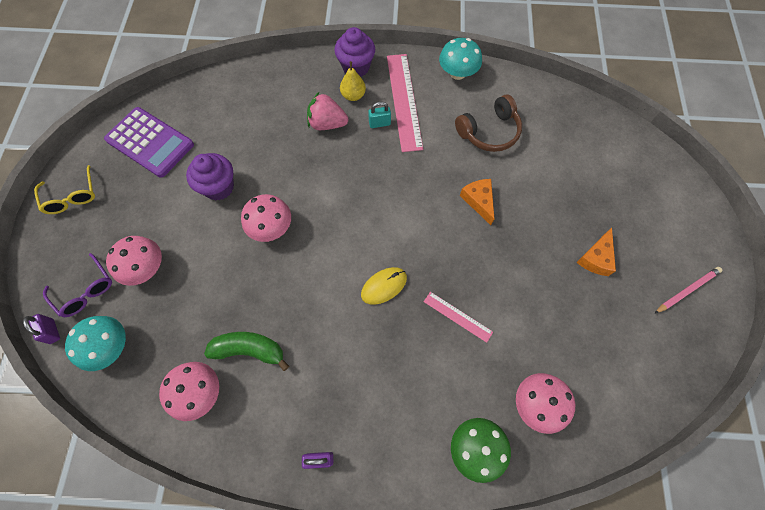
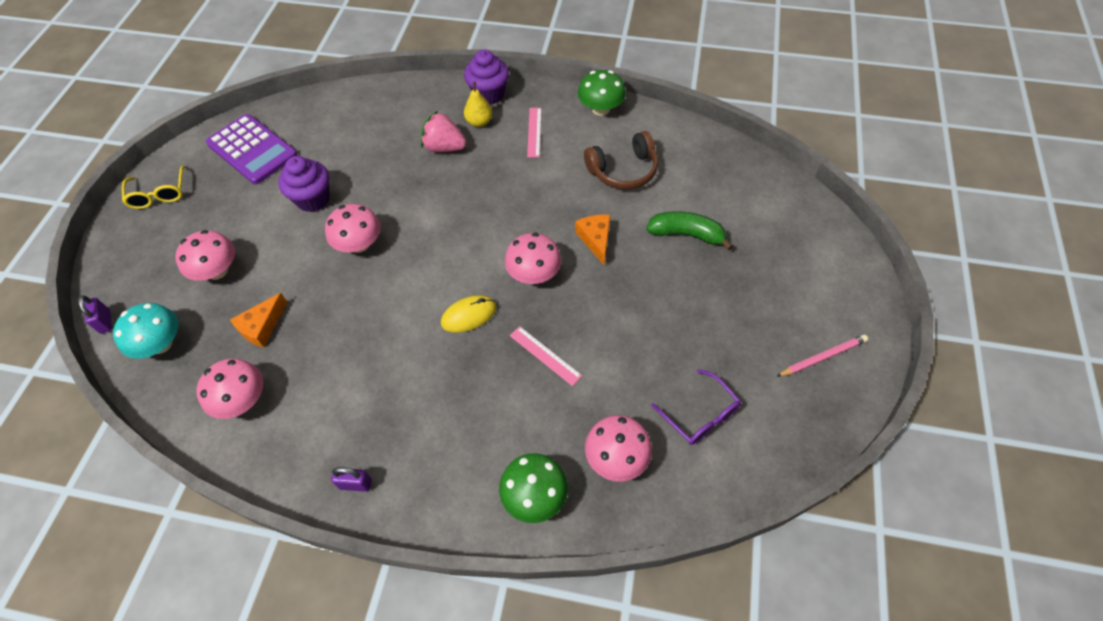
camera: 10 degrees right, 10 degrees down
(85, 291) = (149, 286): purple glasses -> purple glasses (700, 415)
(249, 350) = (306, 363): green banana -> green banana (686, 234)
(379, 123) = (502, 152): turquoise padlock -> none
(404, 101) = (534, 132): pink ruler -> pink ruler, size x0.51
(432, 240) = (534, 274): none -> pink mushroom
(457, 73) = (600, 109): turquoise mushroom -> green mushroom
(596, 258) = (719, 311): orange cheese -> orange cheese (262, 327)

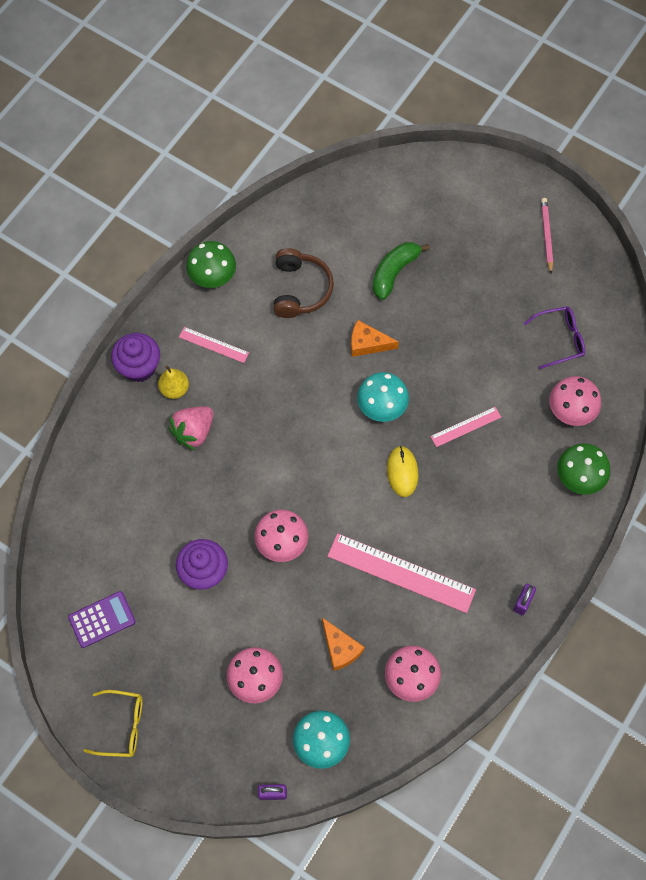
camera: 70 degrees left, 10 degrees up
(252, 150) = (102, 619): purple calculator -> purple calculator, size x0.62
(357, 351) = (401, 573): none -> pink ruler
(534, 274) = (382, 406): pink mushroom -> turquoise mushroom

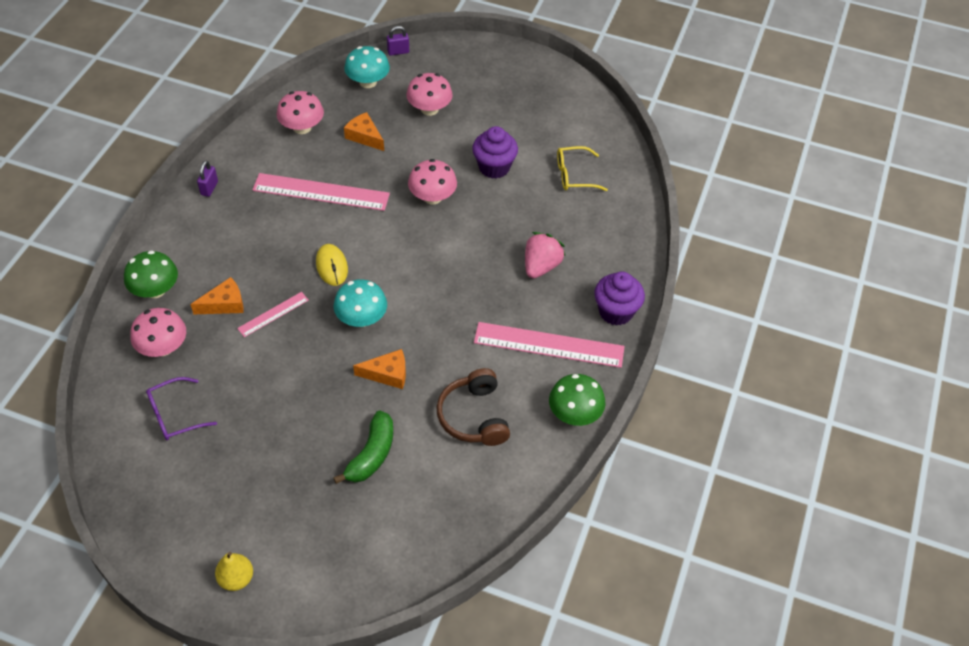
camera: 165 degrees right, 15 degrees down
(102, 619) = (567, 126): purple calculator -> none
(122, 726) = (524, 70): yellow glasses -> yellow glasses (574, 175)
(174, 389) = (573, 299): yellow pear -> yellow pear (236, 579)
(214, 345) = (549, 345): pink ruler -> pink ruler, size x1.95
(512, 447) = (224, 304): none -> orange cheese
(546, 235) = (191, 533): pink pencil -> none

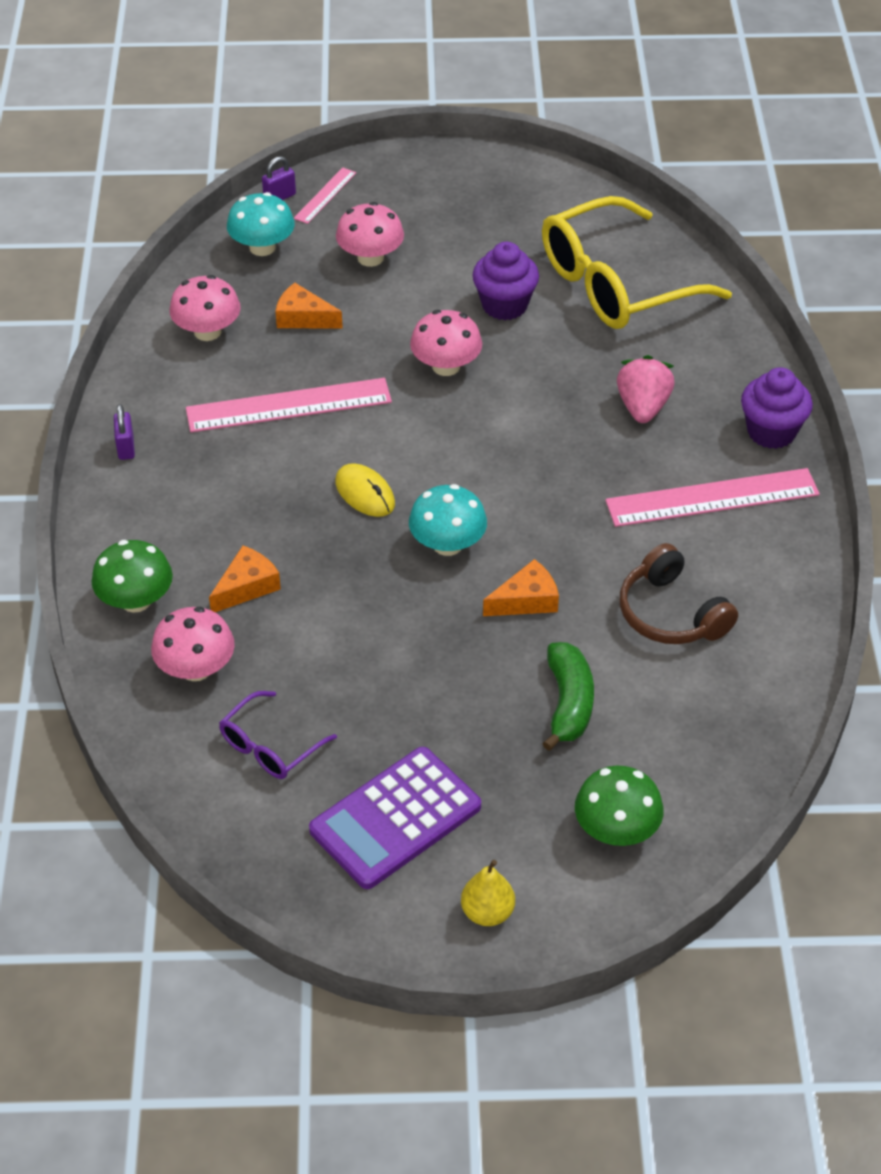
camera: 20 degrees left, 5 degrees down
(219, 492) = (395, 818): none -> purple calculator
(273, 314) = (323, 578): pink ruler -> pink ruler (325, 195)
(574, 175) = (615, 284): yellow glasses -> yellow glasses, size x2.11
(574, 413) = (795, 568): green mushroom -> green mushroom (616, 830)

